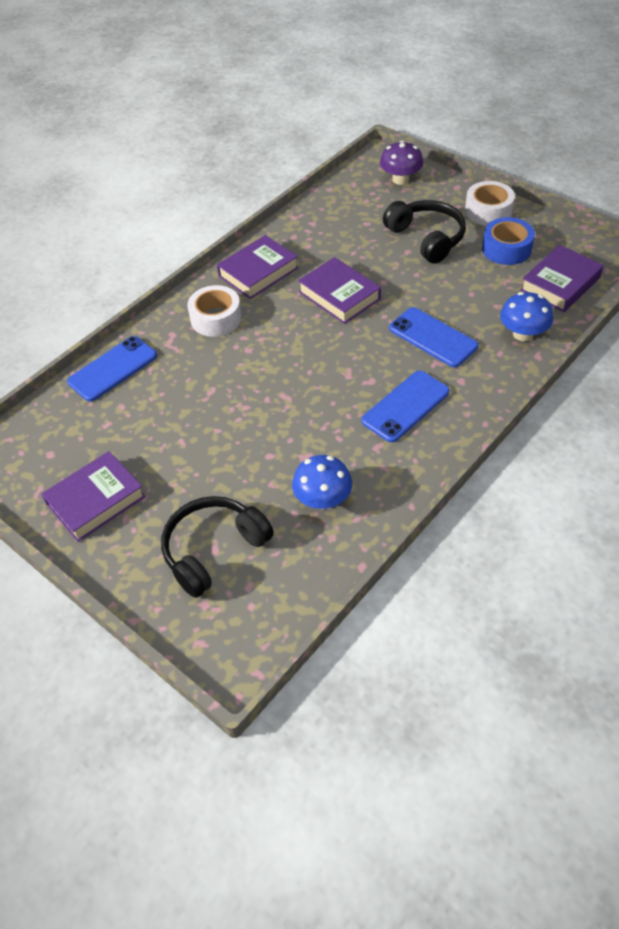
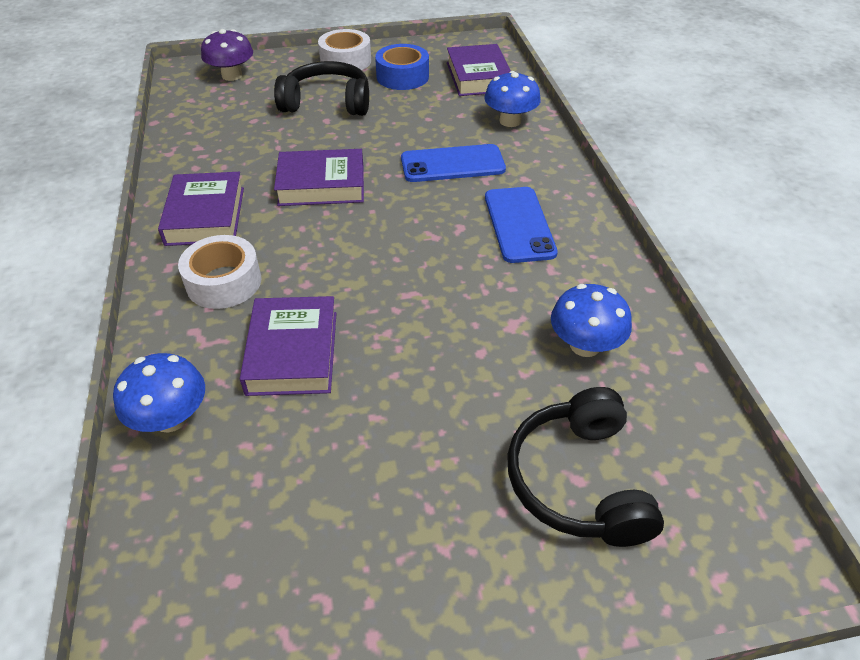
camera: 55 degrees left, 5 degrees down
(96, 500) = (379, 568): purple book -> purple book (292, 352)
(113, 369) = (171, 418): blue phone -> blue mushroom

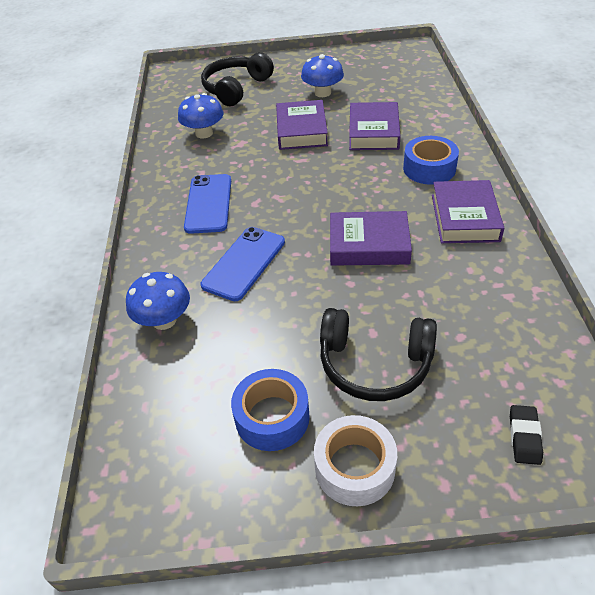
camera: 170 degrees left, 0 degrees up
(171, 418) = (432, 107): blue mushroom -> blue mushroom (322, 93)
(224, 282) = (429, 168): white tape -> blue tape
(232, 75) = (524, 437): purple mushroom -> black eraser
(452, 164) = (244, 263): blue phone -> blue phone turned 60 degrees counterclockwise
(478, 77) = (168, 409): purple book -> purple book (301, 130)
(578, 481) = (236, 88): black headphones -> black headphones turned 150 degrees counterclockwise

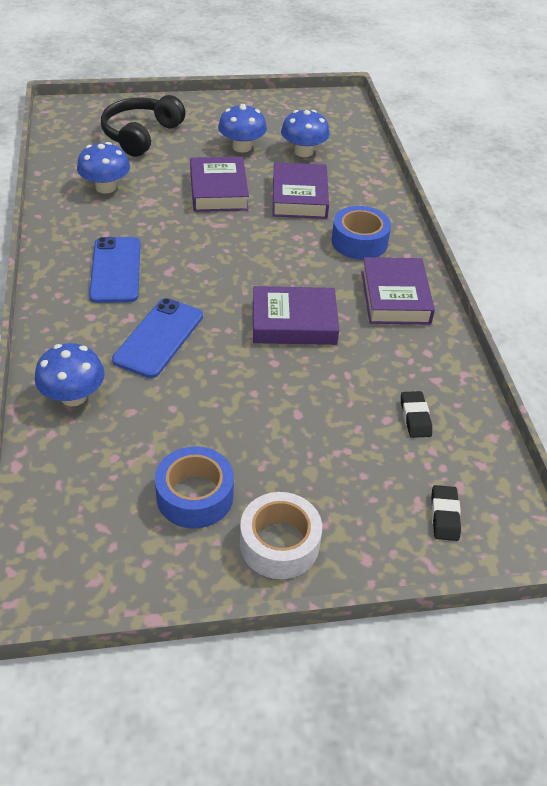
camera: 10 degrees left, 0 degrees up
(374, 364) = (299, 445): black headphones -> none
(377, 93) = (303, 152): none -> blue mushroom
(489, 334) = (415, 417): none -> black eraser

